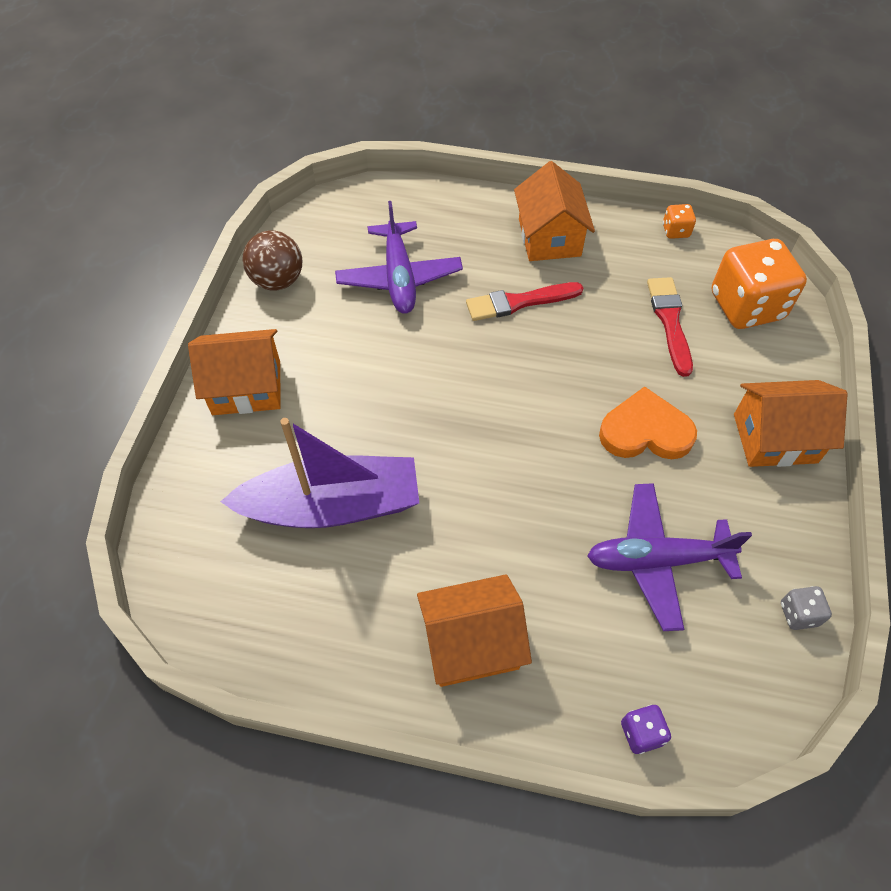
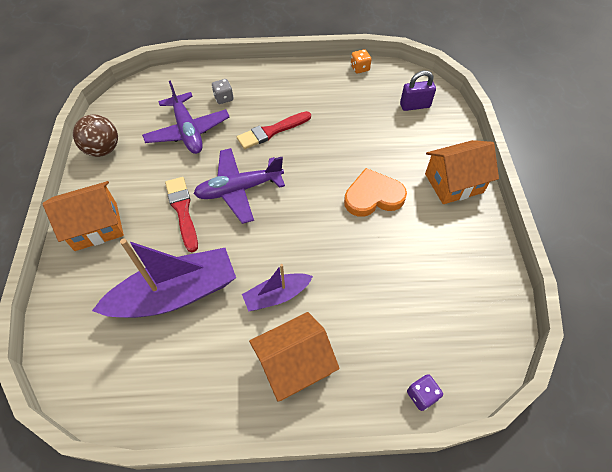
camera: 15 degrees left, 0 degrees up
(470, 542) = (277, 296): none -> purple boat
(549, 237) = (281, 87): orange house -> none
(657, 560) = (402, 277): purple plane -> purple plane (239, 189)
(670, 321) = (370, 124): red brush -> red brush (182, 210)
(746, 306) = (415, 106): orange dice -> purple padlock
(798, 614) = (498, 290): grey dice -> grey dice (223, 98)

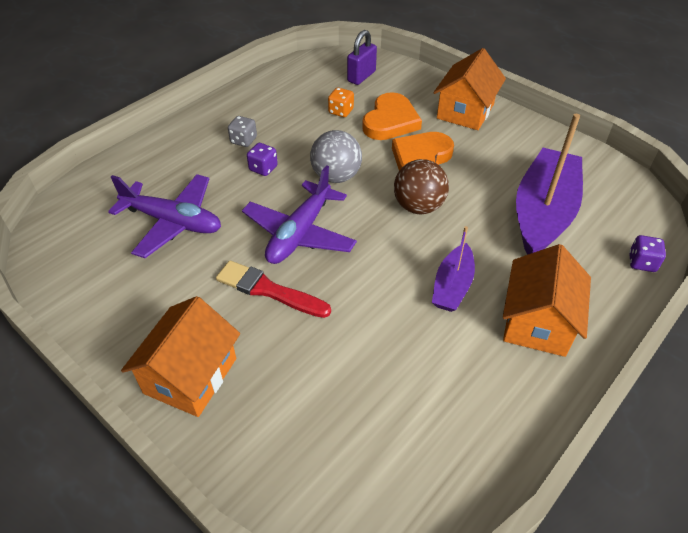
camera: 45 degrees left, 10 degrees down
(103, 149) = (91, 303): brown ball -> brown ball (418, 206)
(175, 294) = (364, 360): purple boat -> purple boat (543, 213)
(223, 98) = (172, 171): grey dice -> grey dice (243, 140)
(271, 131) = (263, 168): red brush -> purple dice
(305, 168) = (336, 176): none -> grey ball
(360, 68) = (275, 75): orange dice -> orange dice (341, 111)
(390, 153) = (390, 121): none -> orange heart

